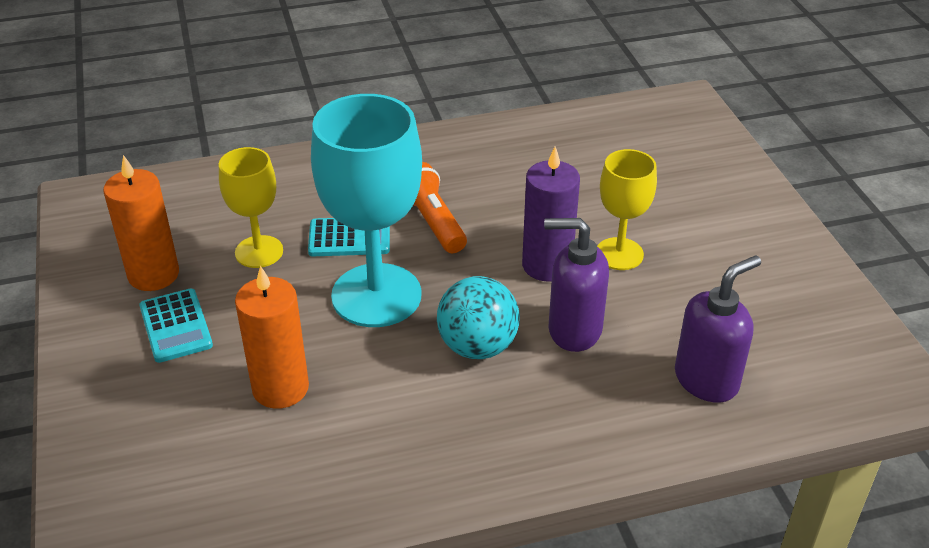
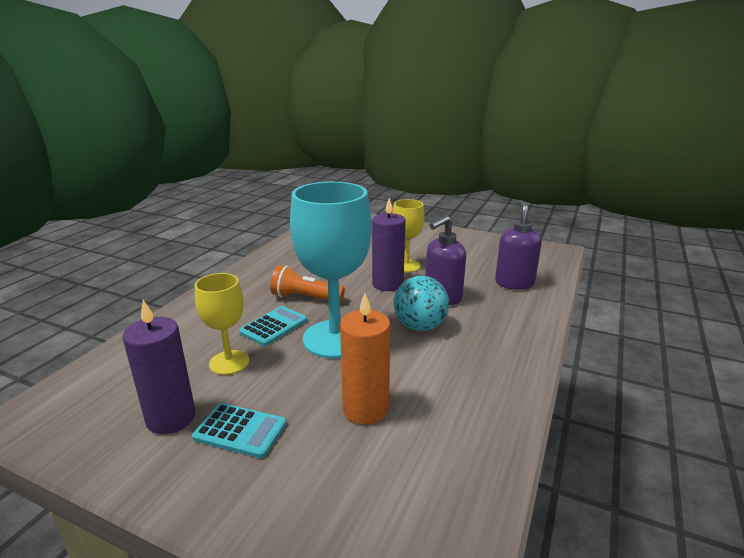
camera: 50 degrees left, 15 degrees down
(153, 274) = (171, 418): orange candle -> purple candle

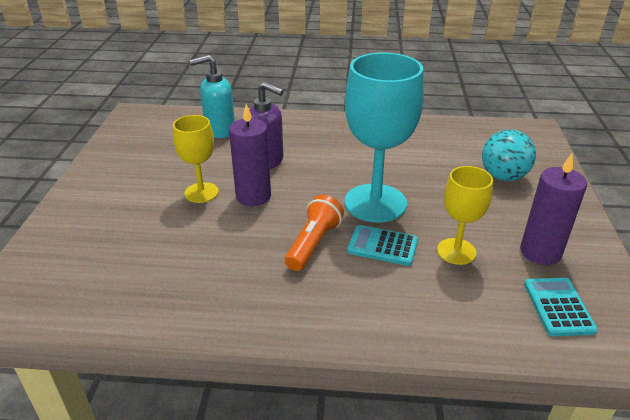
camera: 110 degrees left, 10 degrees up
(240, 431) = (515, 213): turquoise calculator -> turquoise calculator (558, 307)
(305, 298) = (313, 243): orange flashlight -> orange flashlight turned 150 degrees counterclockwise
(365, 409) = (445, 169): orange candle -> none
(420, 326) = (326, 165): turquoise ball -> turquoise ball (503, 176)
(514, 283) = (219, 130): purple soap dispenser -> turquoise soap dispenser

